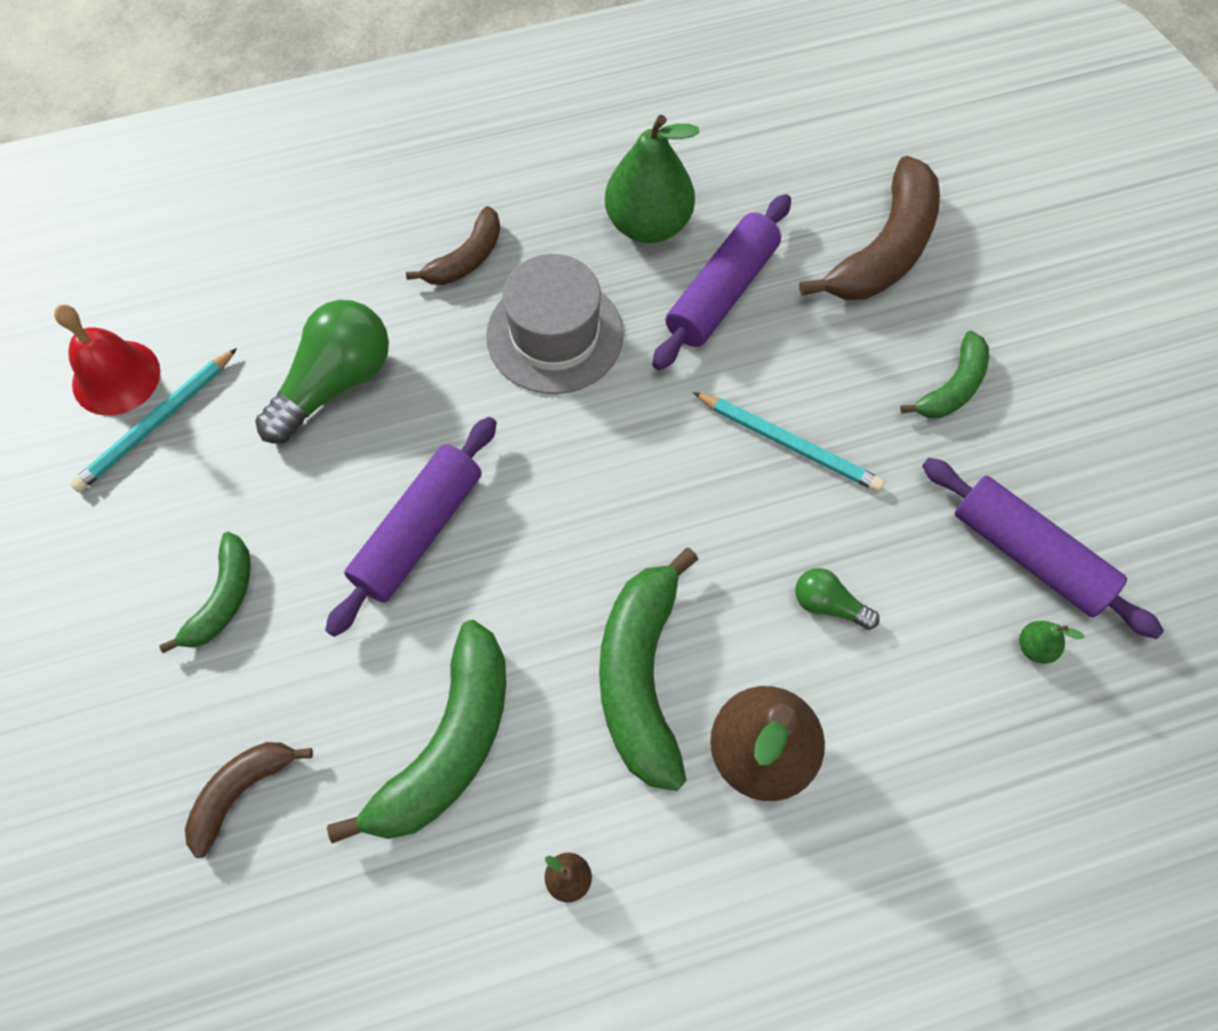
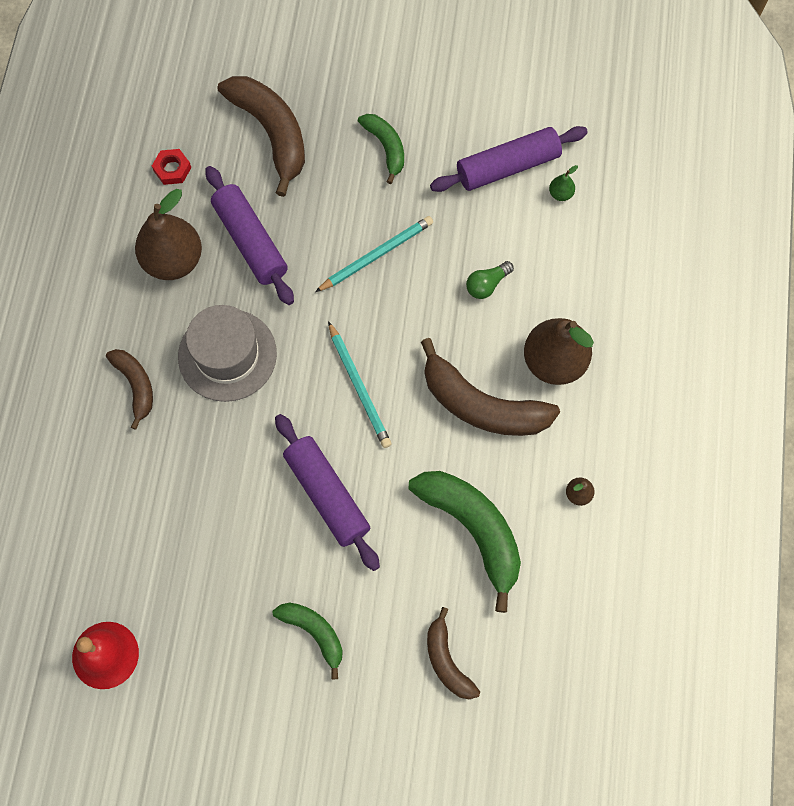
camera: 65 degrees left, 5 degrees up
(157, 423) = (159, 637): turquoise pencil -> turquoise pencil (359, 387)
(335, 383) = (190, 508): green light bulb -> none
(641, 676) = (481, 405): green banana -> brown banana
(648, 224) = (173, 260): green pear -> brown pear
(767, 170) = (172, 169): none -> red nut

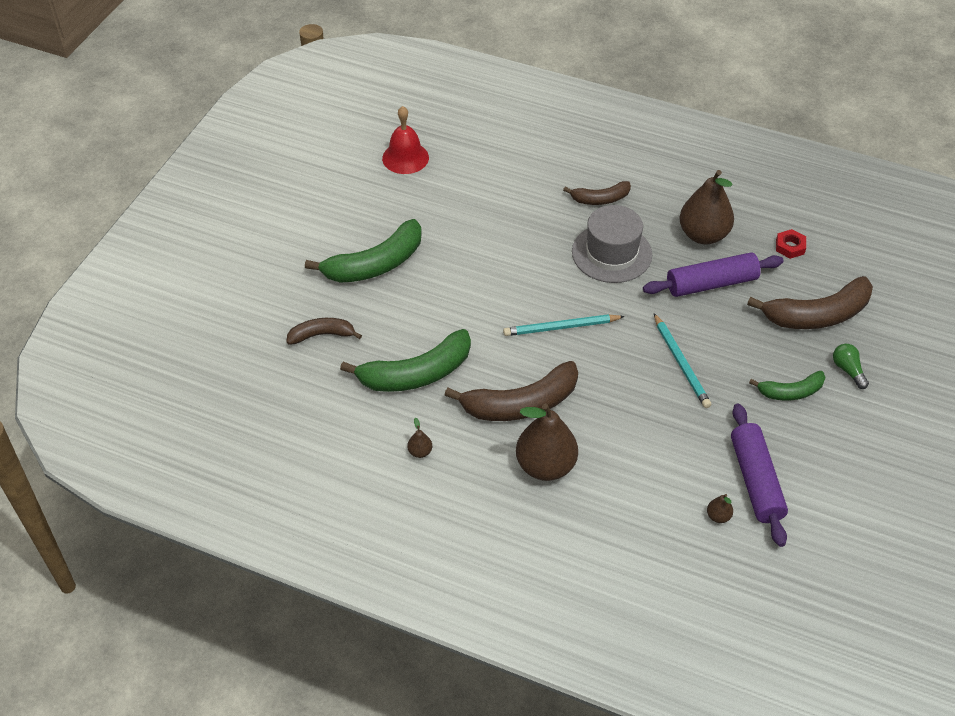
camera: 105 degrees right, 20 degrees down
(314, 632) = (375, 264): green banana -> green banana, size x1.76
(327, 495) = (477, 291): purple rolling pin -> none
(481, 405) = (521, 404): brown banana -> brown banana turned 150 degrees counterclockwise
(487, 285) = (634, 435): green light bulb -> green light bulb (848, 370)
(560, 194) = (718, 516): green pear -> brown pear

